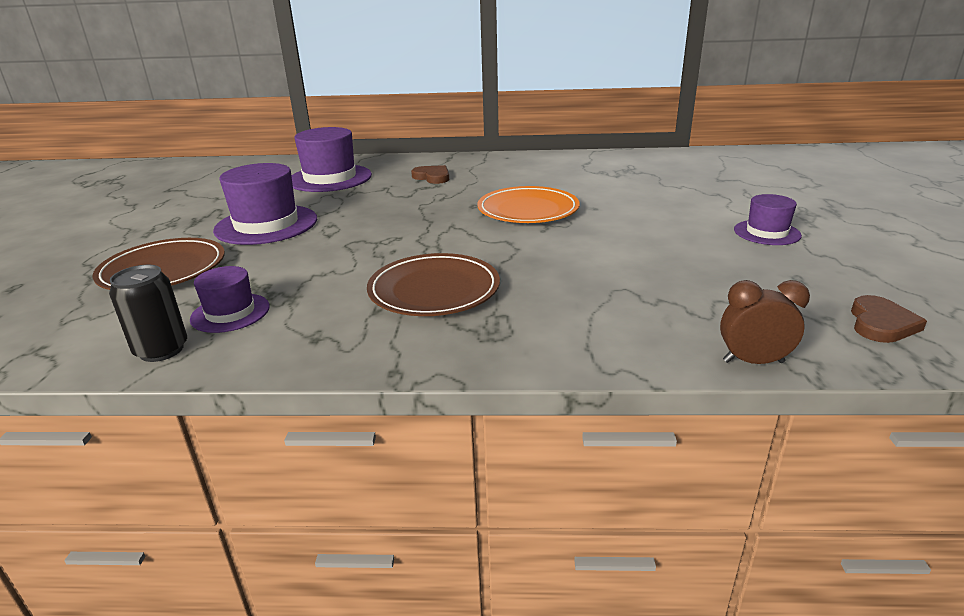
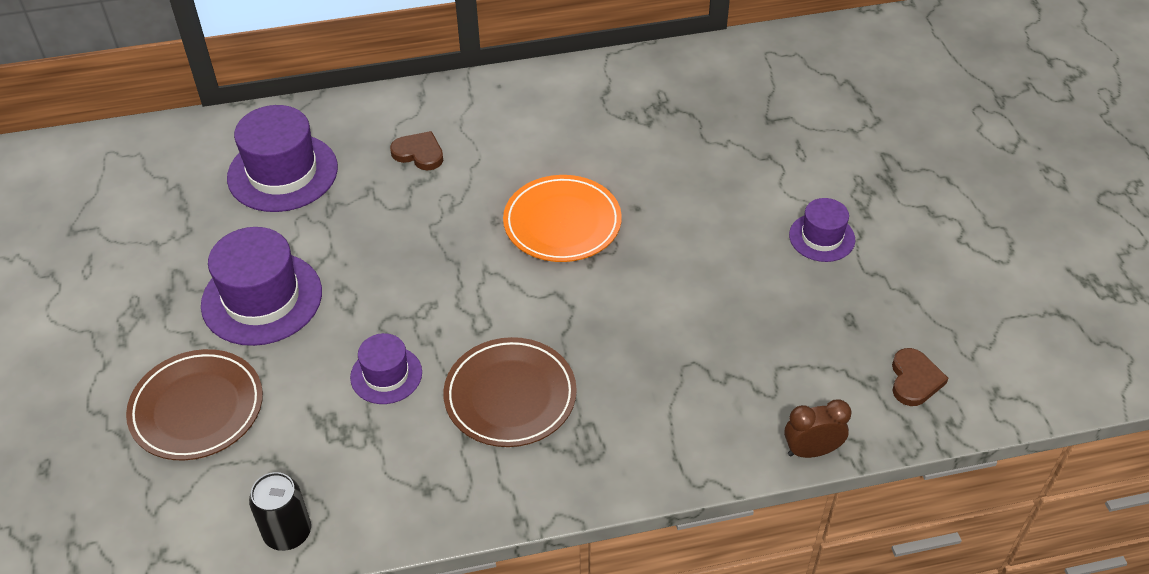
camera: 15 degrees left, 20 degrees up
(230, 313) = (320, 467): purple hat -> purple hat (386, 375)

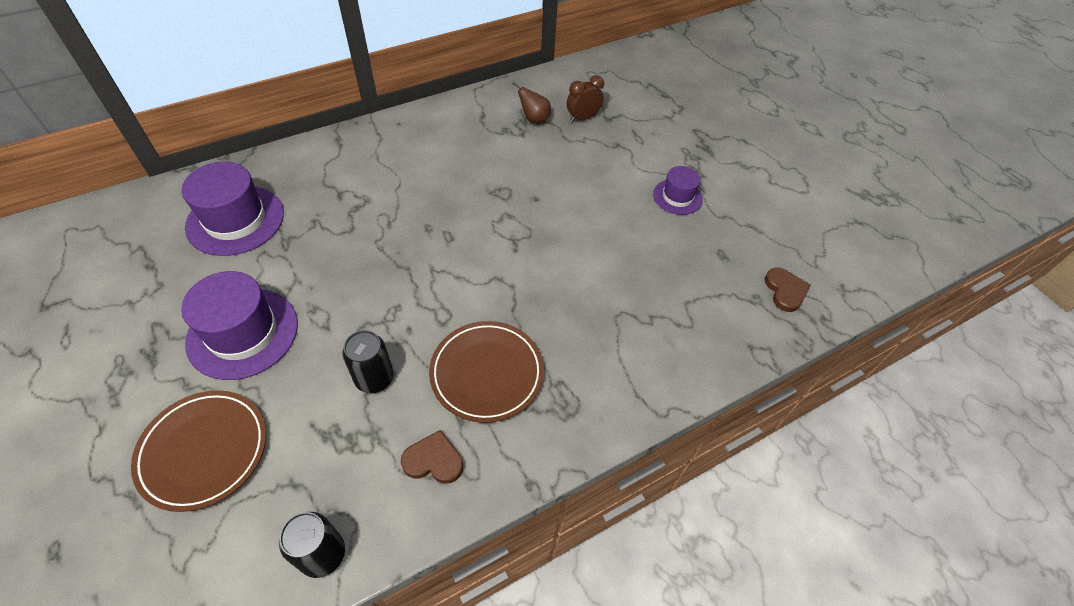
camera: 20 degrees left, 5 degrees up
(386, 375) = (374, 378): purple hat -> black can
(419, 153) = (349, 185): brown heart -> brown heart (433, 460)
(562, 223) = (482, 220): orange plate -> none
(671, 106) = (534, 119): none -> brown pear
(811, 451) = (737, 364): brown clock -> brown clock (582, 118)

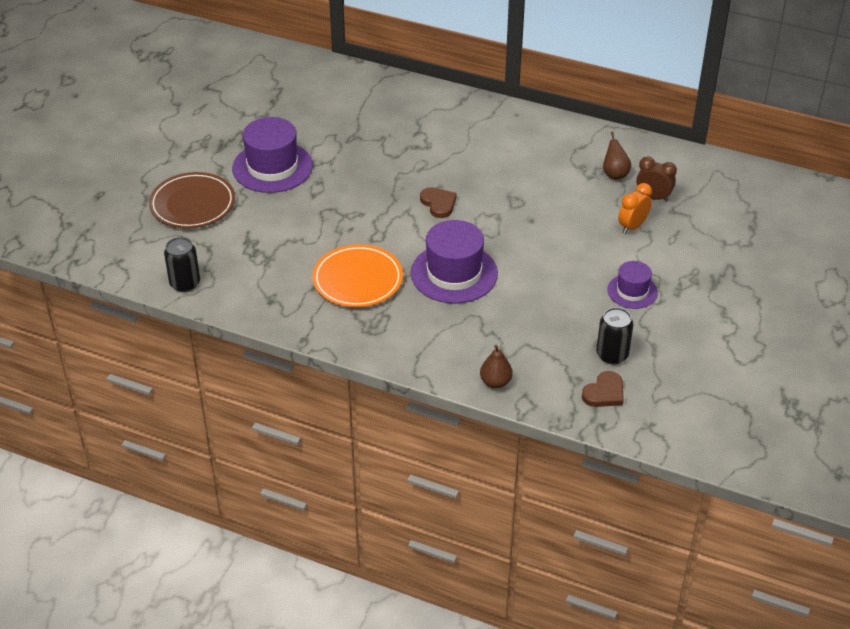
camera: 55 degrees right, 10 degrees down
(235, 220) = (343, 107): purple hat -> purple hat (454, 273)
(374, 378) = (302, 236): black can -> black can (612, 355)
(433, 460) = (277, 292): brown heart -> brown heart (438, 204)
(487, 373) = (358, 280): brown plate -> orange plate
(604, 149) = (632, 226): none -> orange clock
(719, 357) = (495, 382): none -> brown pear

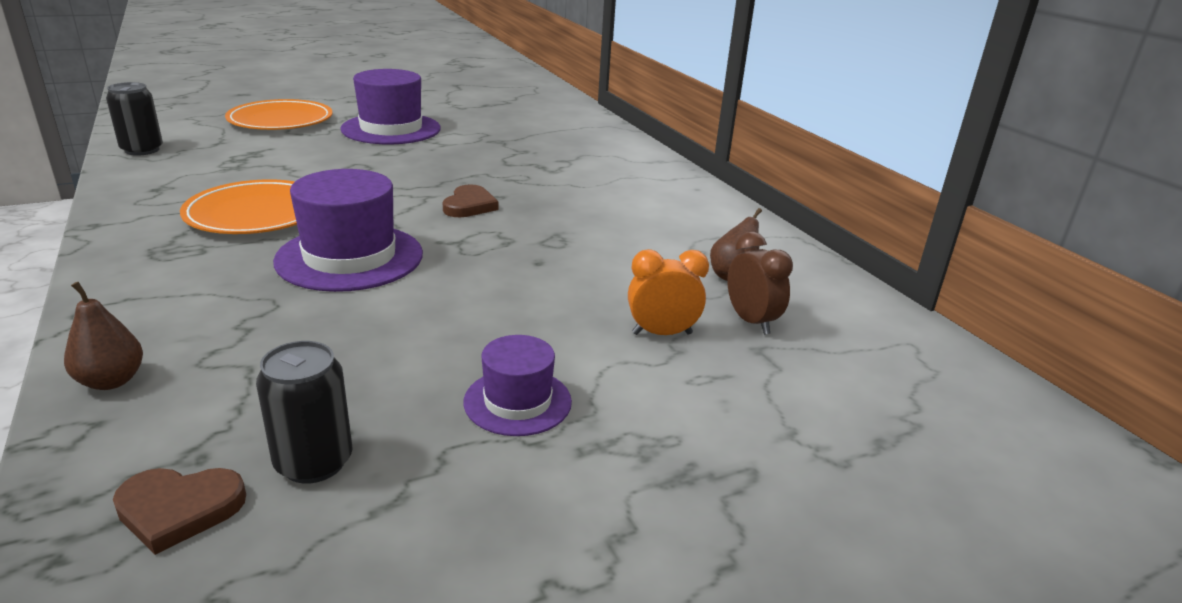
camera: 40 degrees right, 15 degrees down
(192, 204) = (281, 121): brown plate -> orange plate

